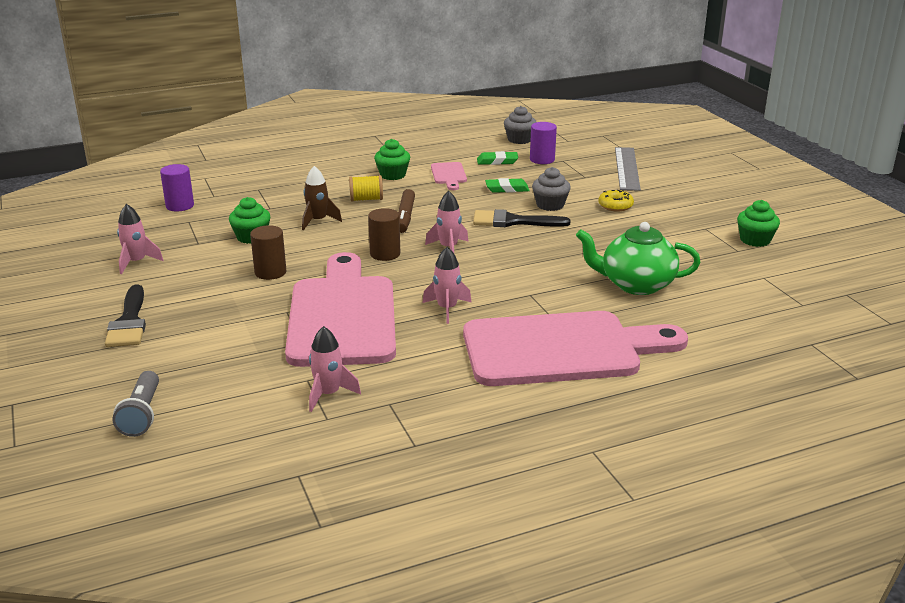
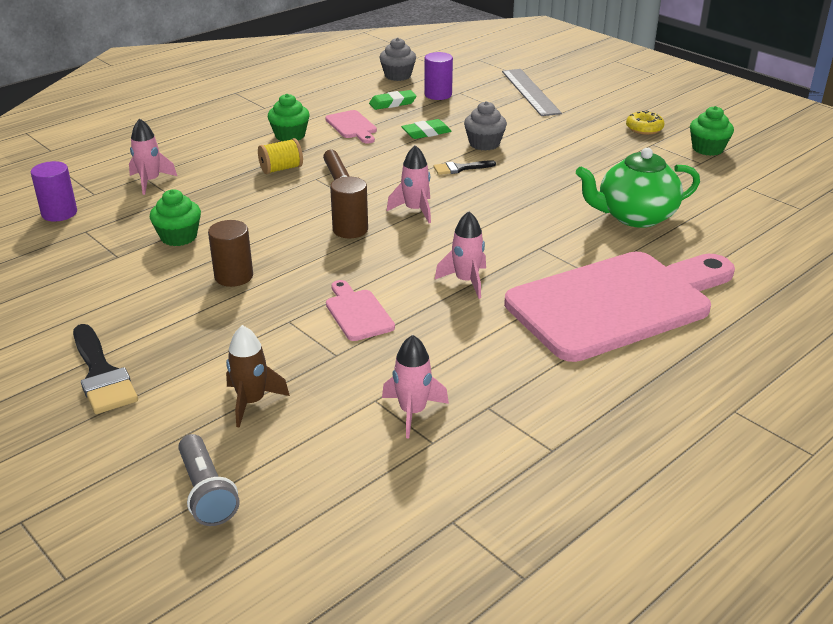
camera: 20 degrees left, 5 degrees up
(137, 262) = (55, 295): pink rocket -> pink rocket (150, 181)
(318, 221) = (244, 204): brown rocket -> brown rocket (252, 402)
(342, 316) = (357, 313): pink cutting board -> pink cutting board, size x0.40
(512, 221) = (460, 168): black brush -> black brush, size x0.59
(615, 206) = (550, 134): yellow donut -> yellow donut (644, 129)

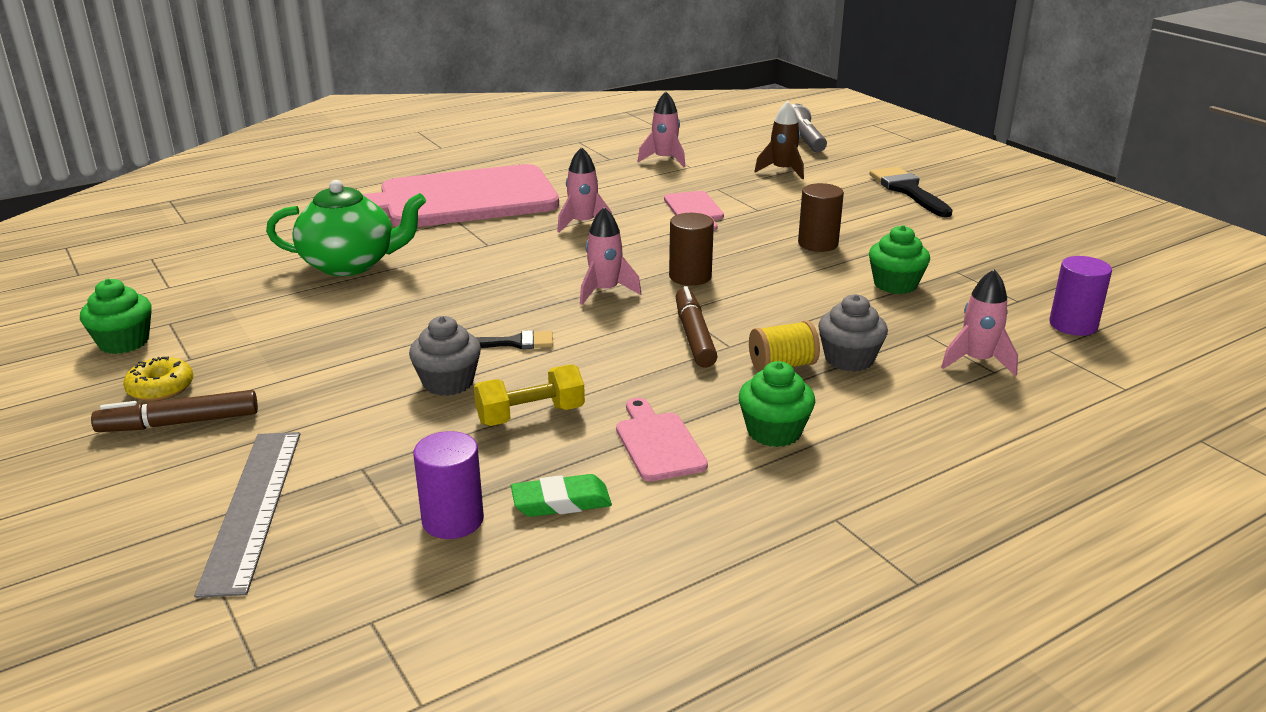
camera: 170 degrees left, 5 degrees down
(398, 76) = (511, 608): grey cupcake -> grey cupcake (849, 359)
(426, 132) = (530, 415): green eraser -> yellow dumbbell
(609, 116) = (179, 423): none -> brown marker

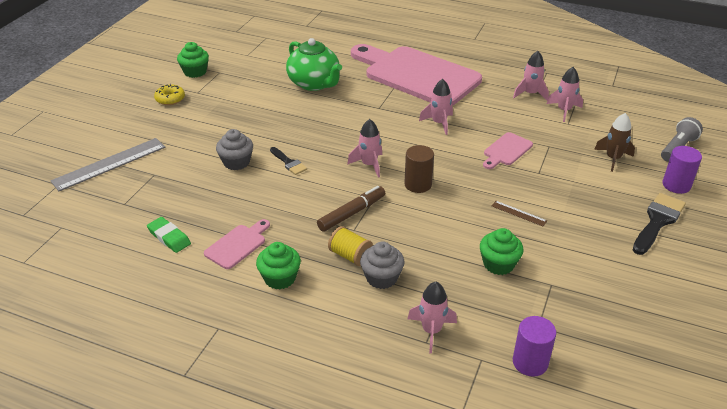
camera: 55 degrees right, 10 degrees up
(179, 423) = (150, 117): brown marker -> none
(453, 520) = (135, 215): purple cylinder -> purple cylinder (676, 185)
(530, 415) = (229, 197): yellow dumbbell -> none
(606, 162) = (530, 94): none -> pink rocket
(818, 244) = (519, 213): brown cylinder -> brown ruler

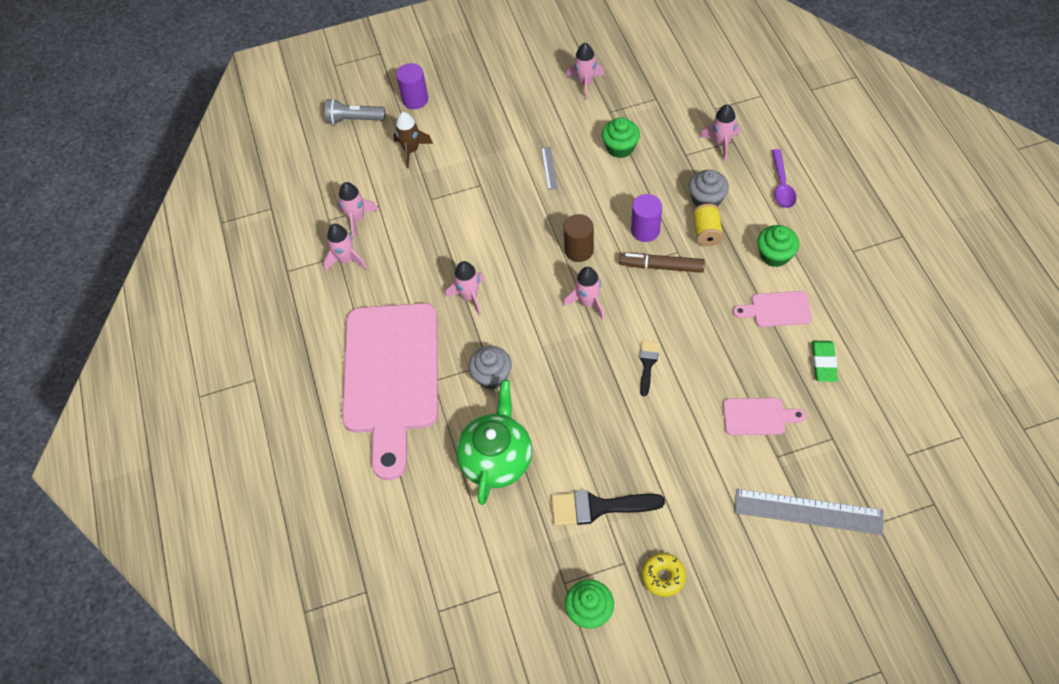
camera: 125 degrees left, 20 degrees up
(236, 162) = (691, 405): grey cupcake -> grey cupcake (492, 376)
(337, 336) = (781, 185): none -> purple spoon
(506, 151) = (468, 222): pink cutting board -> pink cutting board (758, 417)
(519, 213) = (549, 168): brown ruler -> grey ruler
(530, 362) = (691, 87): purple cylinder -> purple cylinder (645, 230)
(607, 291) = (585, 83): none -> pink rocket
(657, 221) = (476, 91): black brush -> black brush (598, 507)

